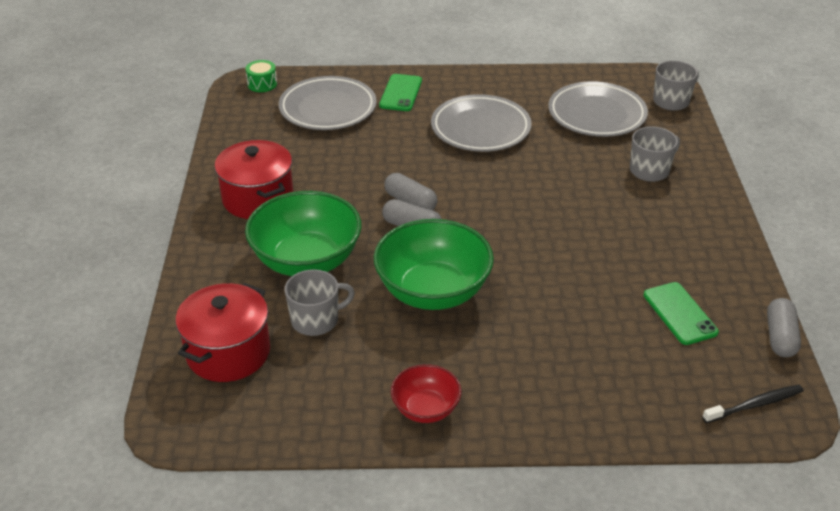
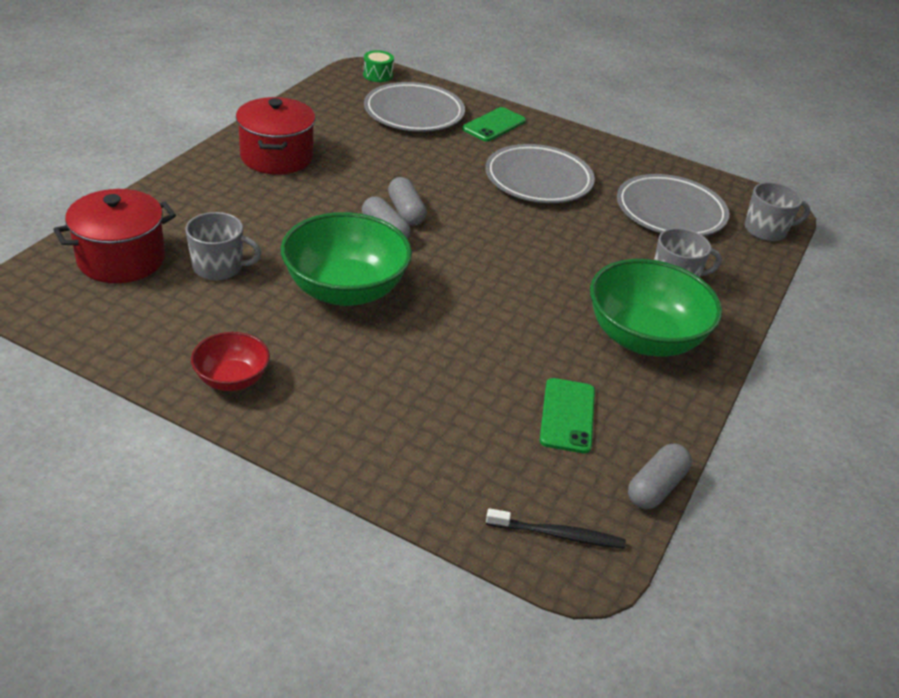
camera: 25 degrees right, 0 degrees up
(306, 260) = (263, 219): green bowl -> green bowl (644, 338)

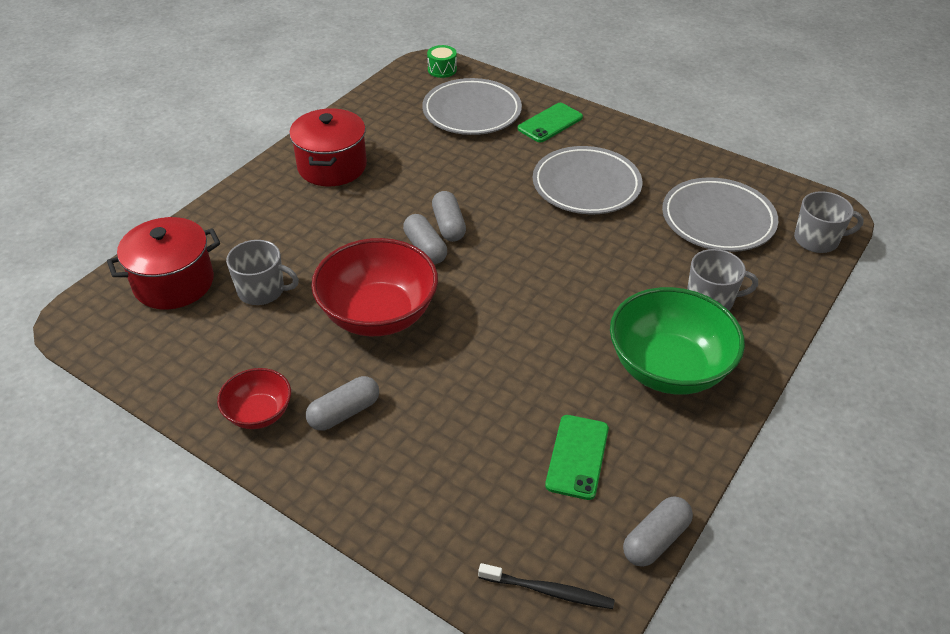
camera: 10 degrees right, 5 degrees up
(323, 378) = (344, 412): none -> grey capsule
(345, 290) = (378, 314): green bowl -> red bowl

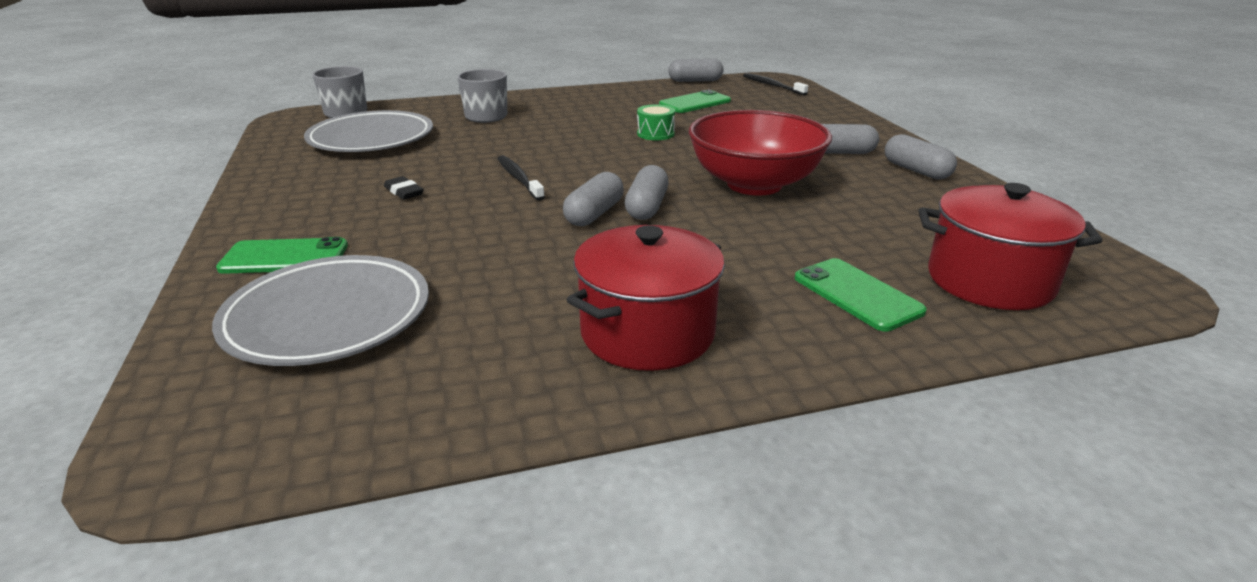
camera: 140 degrees left, 15 degrees down
(247, 235) = (857, 294): none -> green phone
(259, 413) = (916, 170): red bowl -> grey capsule
(262, 290) = (867, 236): grey mug -> none
(442, 69) = (187, 430): green drum -> green drum (655, 134)
(543, 234) = (519, 178): none -> black toothbrush
(586, 186) = (404, 192): grey plate -> black eraser
(668, 368) = (578, 107): green bowl -> none

